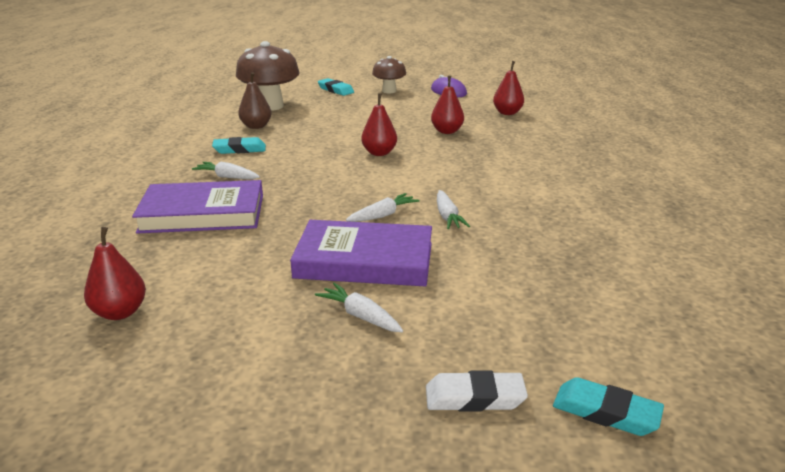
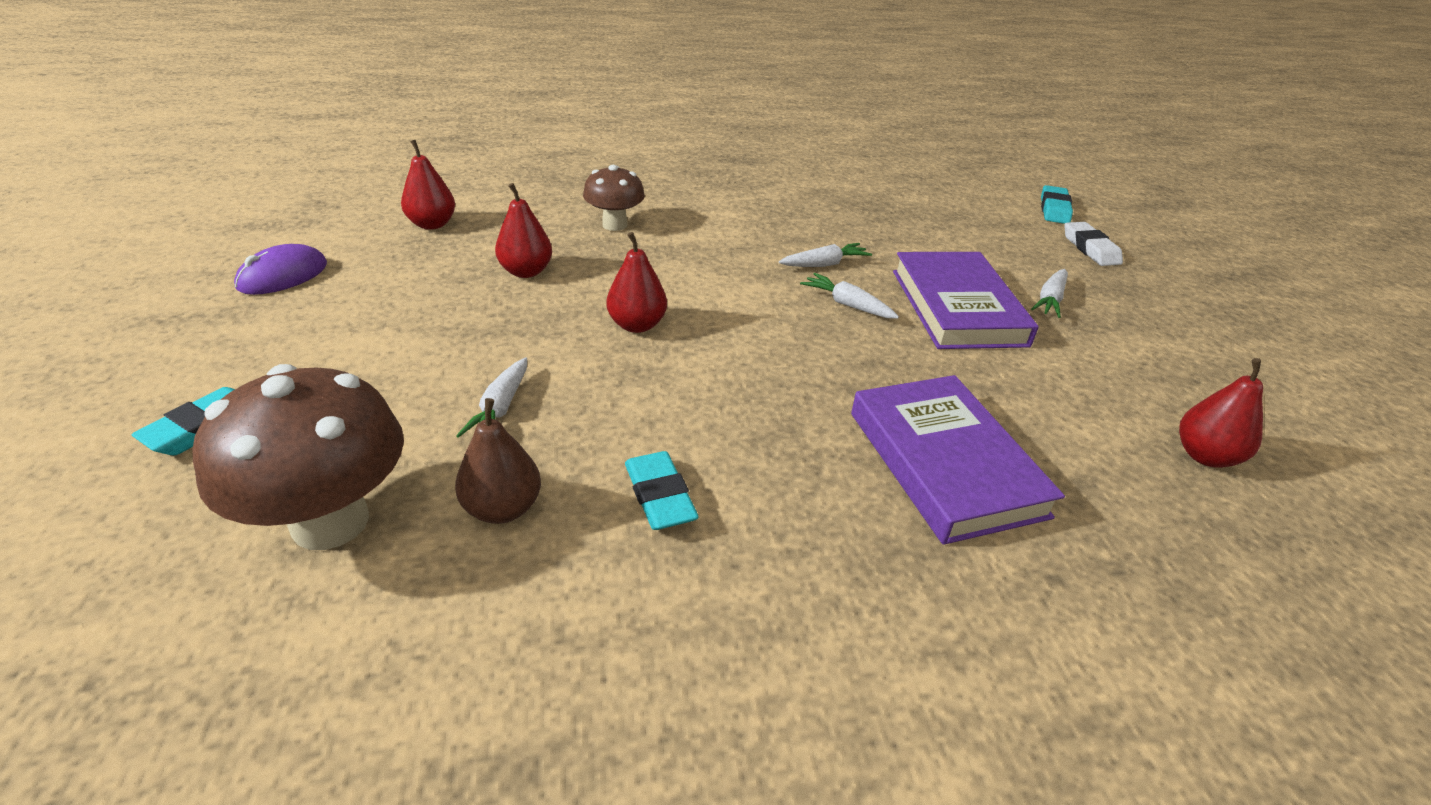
camera: 105 degrees left, 10 degrees up
(227, 177) = (800, 475): white carrot -> white carrot (500, 408)
(389, 91) = (248, 345): brown mushroom -> brown mushroom (614, 225)

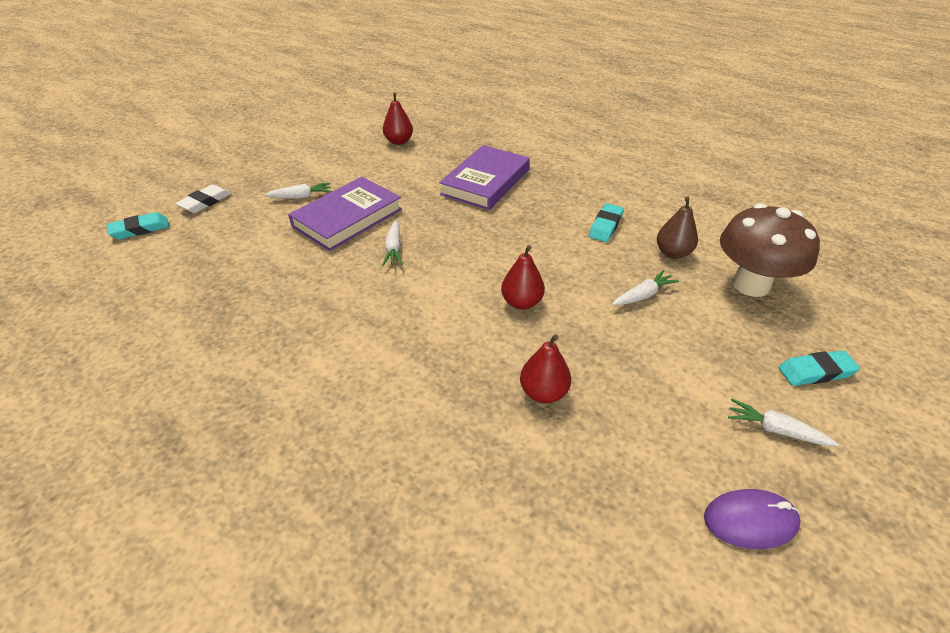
camera: 130 degrees left, 5 degrees up
(432, 224) = (572, 524): red pear -> none
(614, 225) = (419, 407): brown mushroom -> none
(824, 264) = (352, 278): white carrot -> white carrot (775, 430)

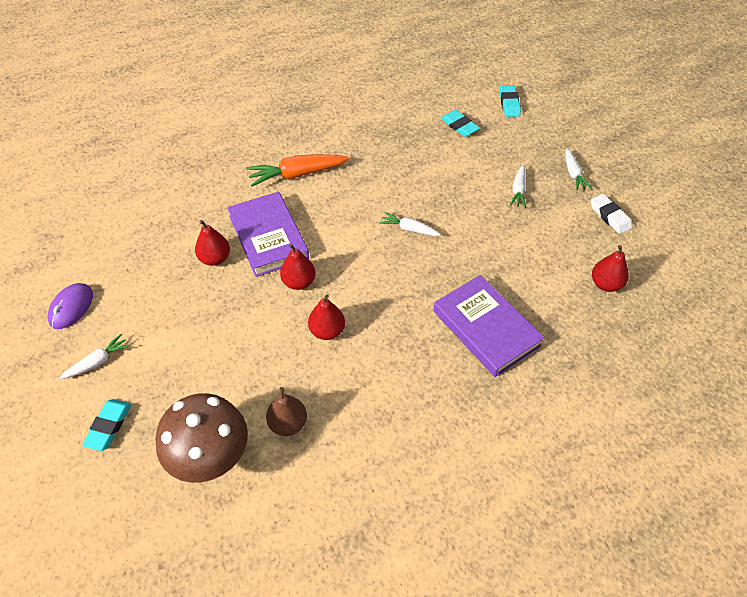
camera: 115 degrees right, 10 degrees up
(205, 202) = (534, 136): white eraser -> white eraser (610, 216)
(341, 374) = (297, 174): none -> orange carrot
(347, 218) = (469, 212): purple book -> purple book (268, 237)
(563, 262) = (327, 331): none -> red pear
(605, 226) = (358, 392): turquoise eraser -> turquoise eraser (459, 126)
(643, 295) = (254, 364): white carrot -> white carrot (573, 174)

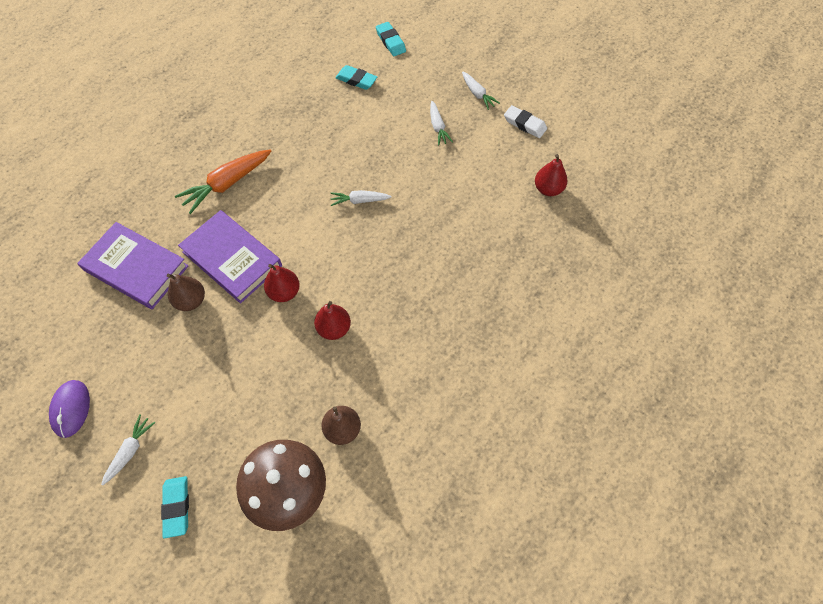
camera: 25 degrees left, 10 degrees up
(215, 258) = (191, 300): red pear -> brown pear
(486, 328) = (469, 269): purple book -> purple book (136, 268)

